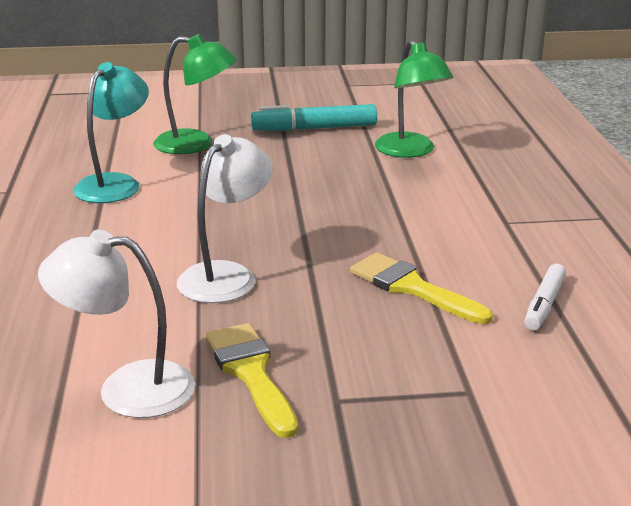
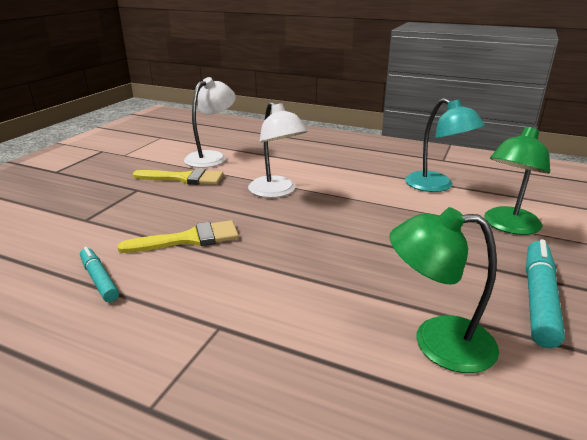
camera: 120 degrees right, 0 degrees up
(544, 304) = (99, 279): white marker -> turquoise marker

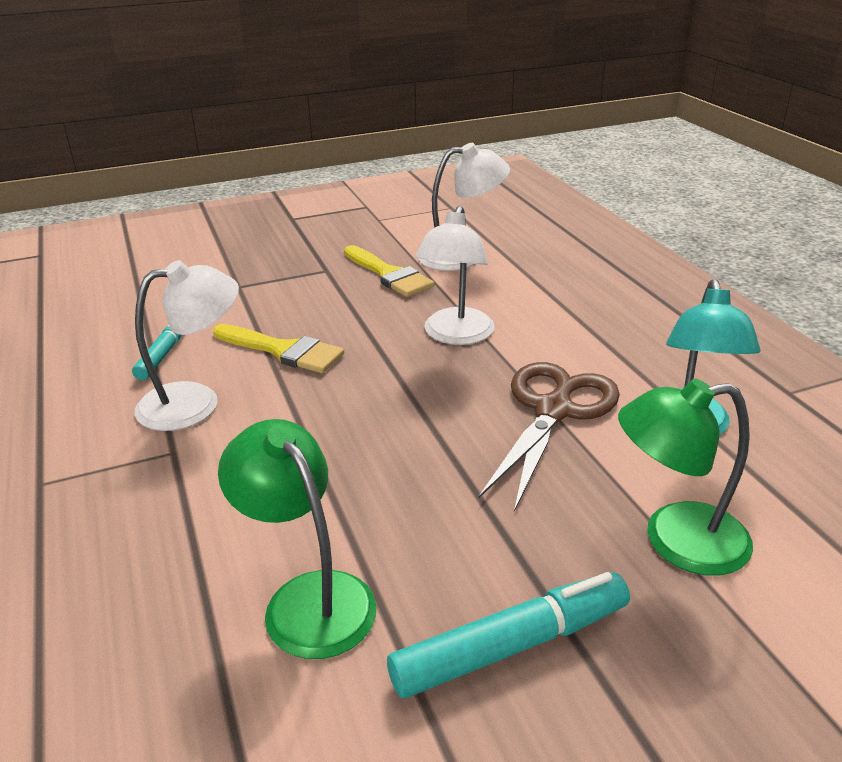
camera: 45 degrees right, 5 degrees up
(181, 293) = (195, 402): none -> white lamp
(379, 203) = (553, 410): none -> brown scissors

